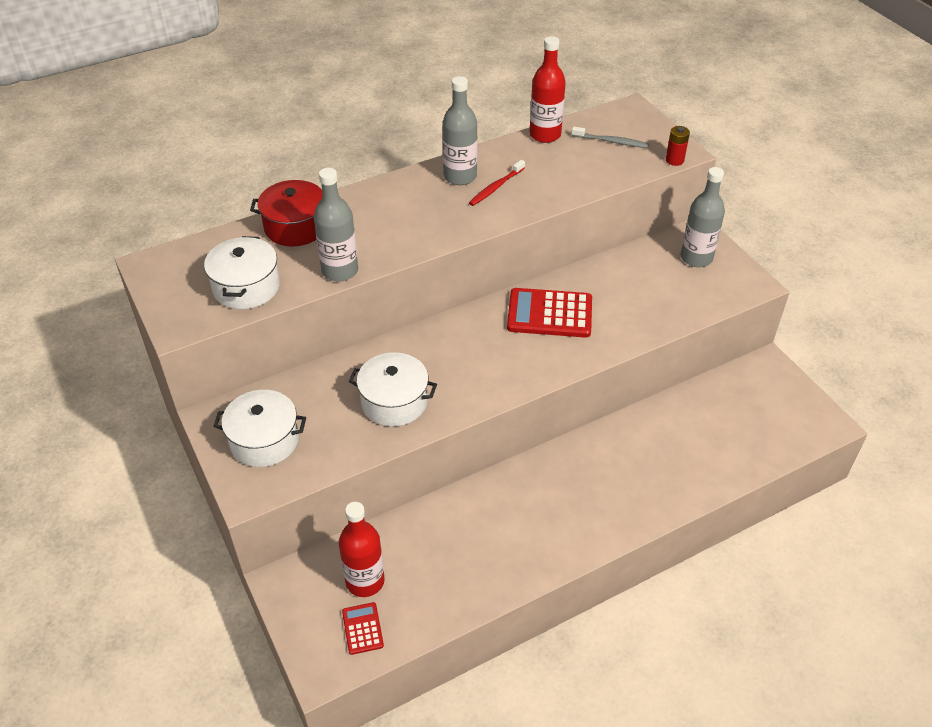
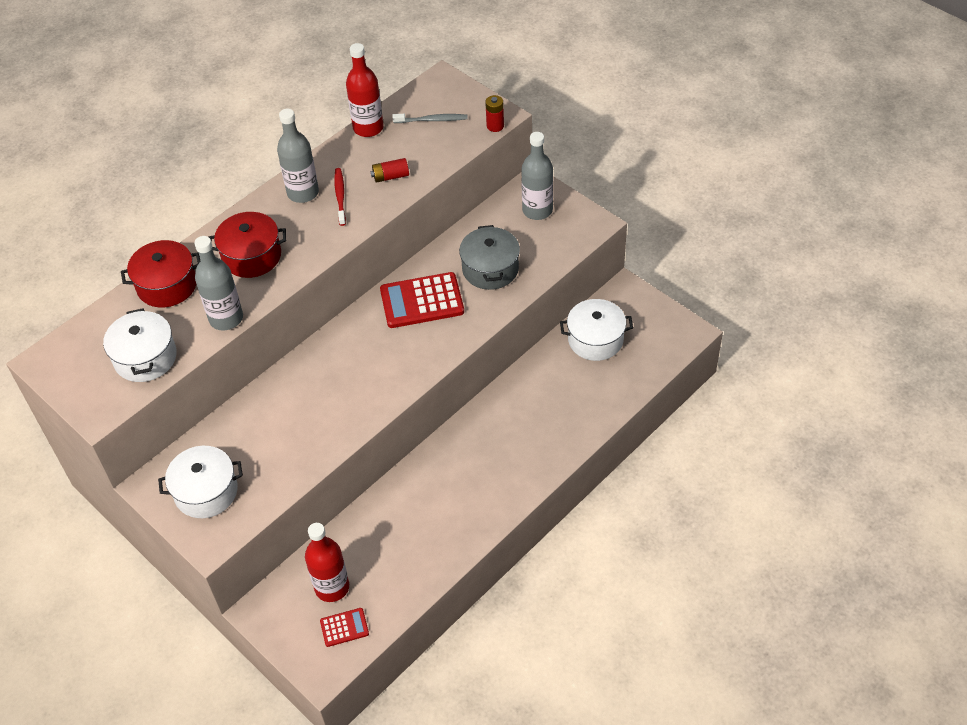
camera: 15 degrees left, 5 degrees up
(362, 628) = (344, 627): red calculator -> red calculator turned 105 degrees clockwise
(388, 220) = (251, 256): none -> red pot
(394, 401) = (310, 423): white pot -> white pot (595, 339)
(495, 187) = (340, 196): red toothbrush -> red toothbrush turned 150 degrees clockwise
(552, 181) = (390, 176): none -> red battery
(630, 301) = (490, 269): none -> grey pot

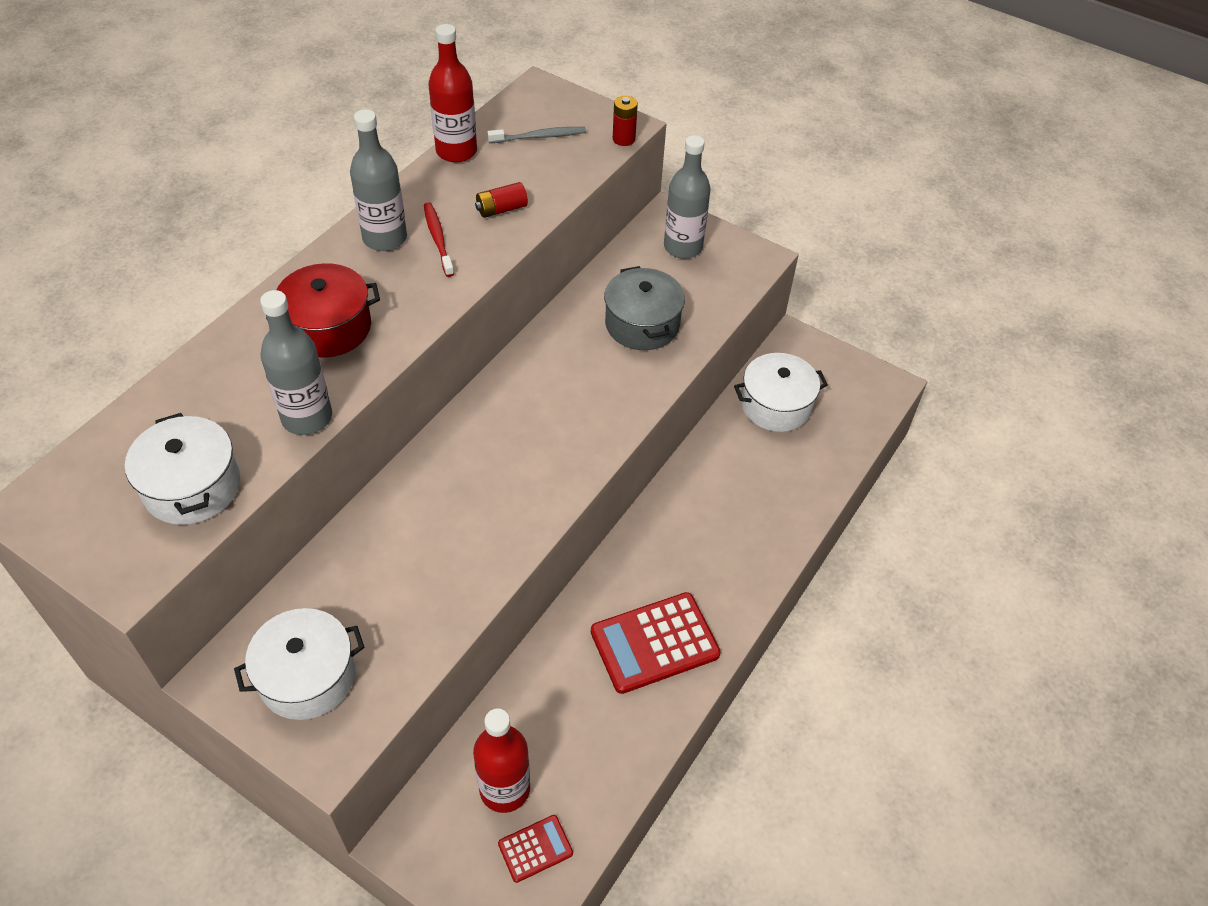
camera: 15 degrees left, 0 degrees up
(167, 285) = (209, 378): red pot -> none
(422, 301) = (562, 373): red calculator -> red calculator (654, 643)

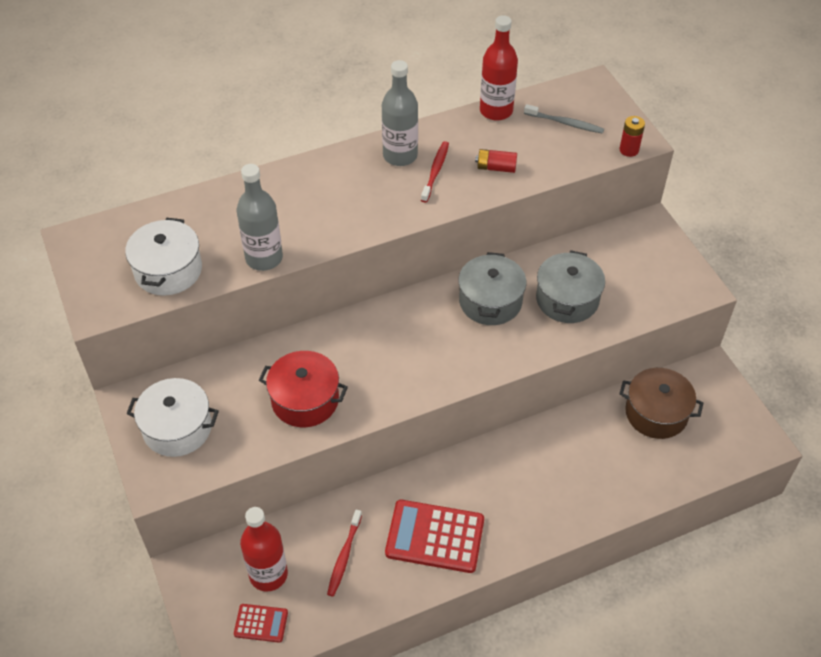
camera: 35 degrees right, 0 degrees up
(328, 327) = (319, 203): red pot -> red pot (305, 400)
(566, 361) = (490, 301): none -> grey pot
(575, 720) = (344, 557): none -> red toothbrush
(683, 247) = (644, 254): grey bottle -> none
(776, 405) = (656, 413): white pot -> brown pot

